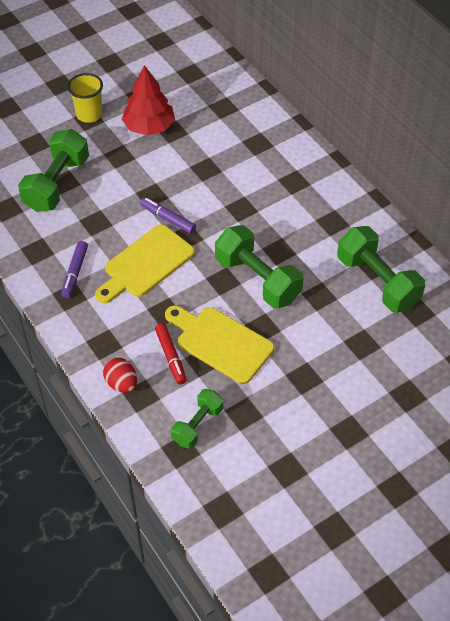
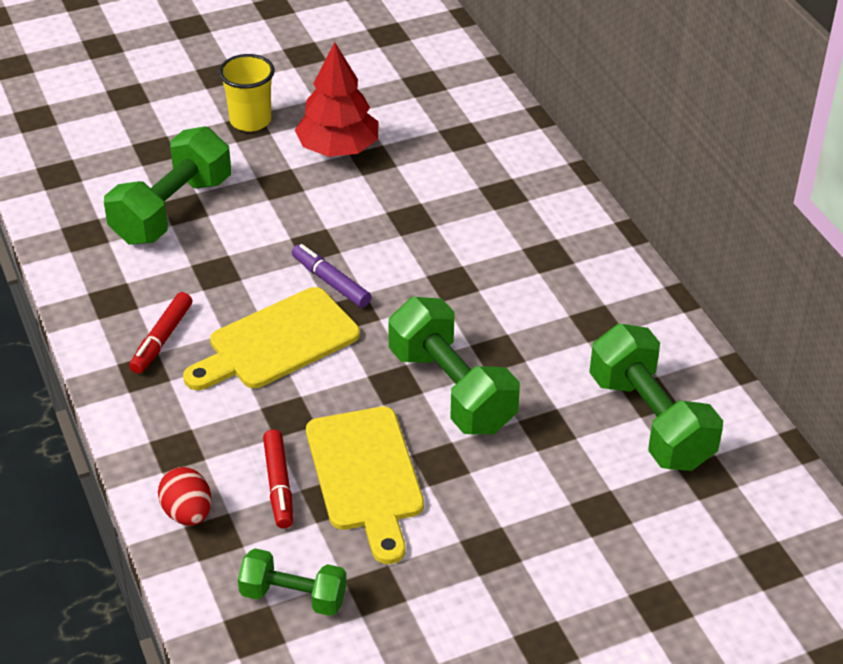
camera: 10 degrees right, 10 degrees down
(75, 272) = (162, 339): purple marker -> red marker
(197, 425) = (293, 596): green dumbbell -> green dumbbell turned 60 degrees clockwise
(220, 342) = (366, 476): yellow cutting board -> yellow cutting board turned 150 degrees counterclockwise

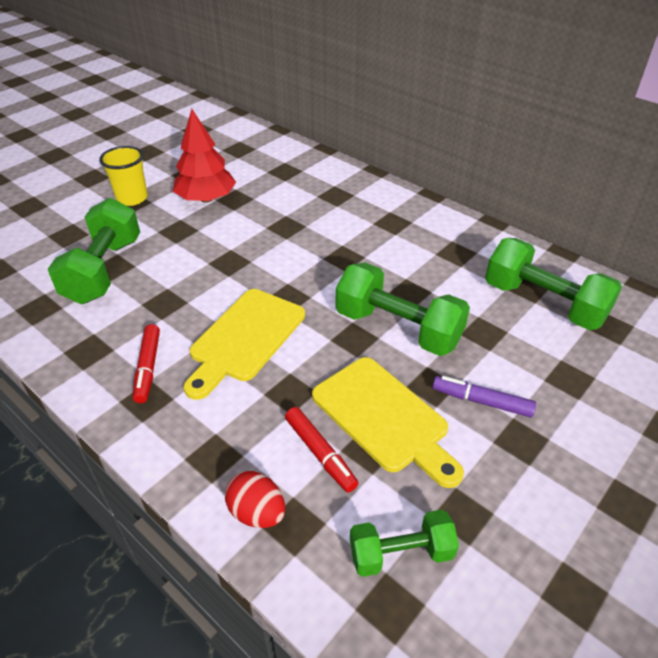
camera: 25 degrees left, 0 degrees up
(331, 282) = (258, 283): purple marker -> purple marker (481, 401)

